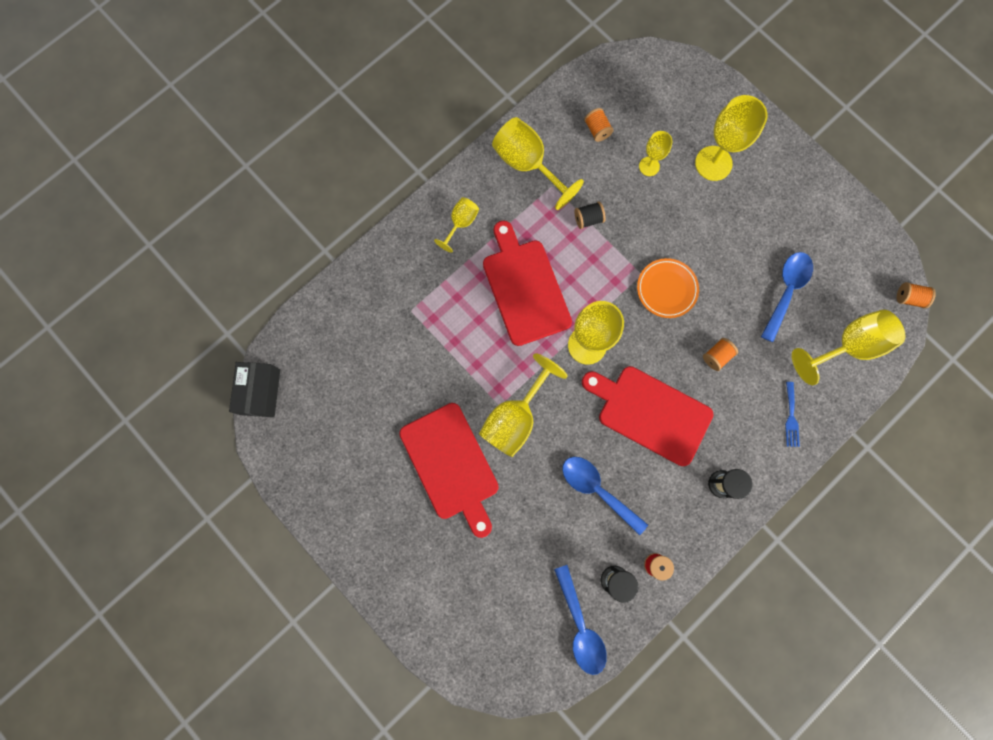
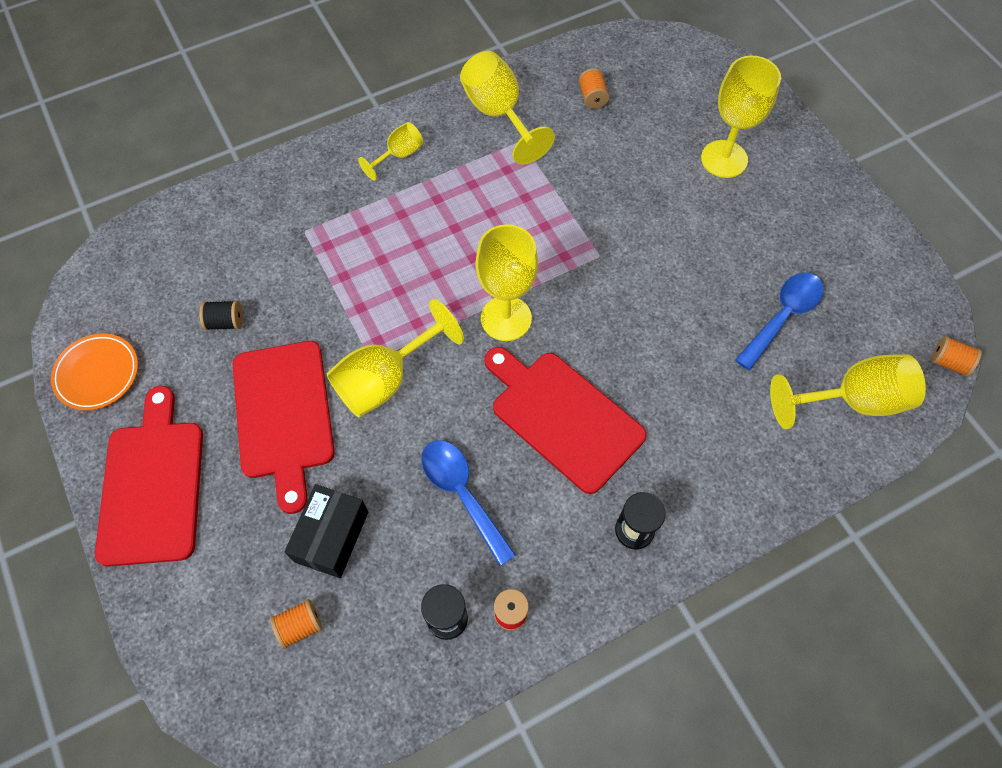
camera: 15 degrees right, 15 degrees down
(260, 392) = (90, 275): black box -> black box (331, 536)
(525, 288) = (450, 238): red cutting board -> red cutting board (153, 485)
(580, 626) = (378, 669): blue spoon -> none
(588, 219) = (552, 184): black spool -> black spool (225, 322)
(649, 166) = (644, 146): yellow goblet -> none
(666, 289) = (627, 279): orange plate -> orange plate (97, 374)
(716, 356) = (670, 371): orange spool -> orange spool (300, 626)
(791, 417) = (753, 469): blue fork -> none

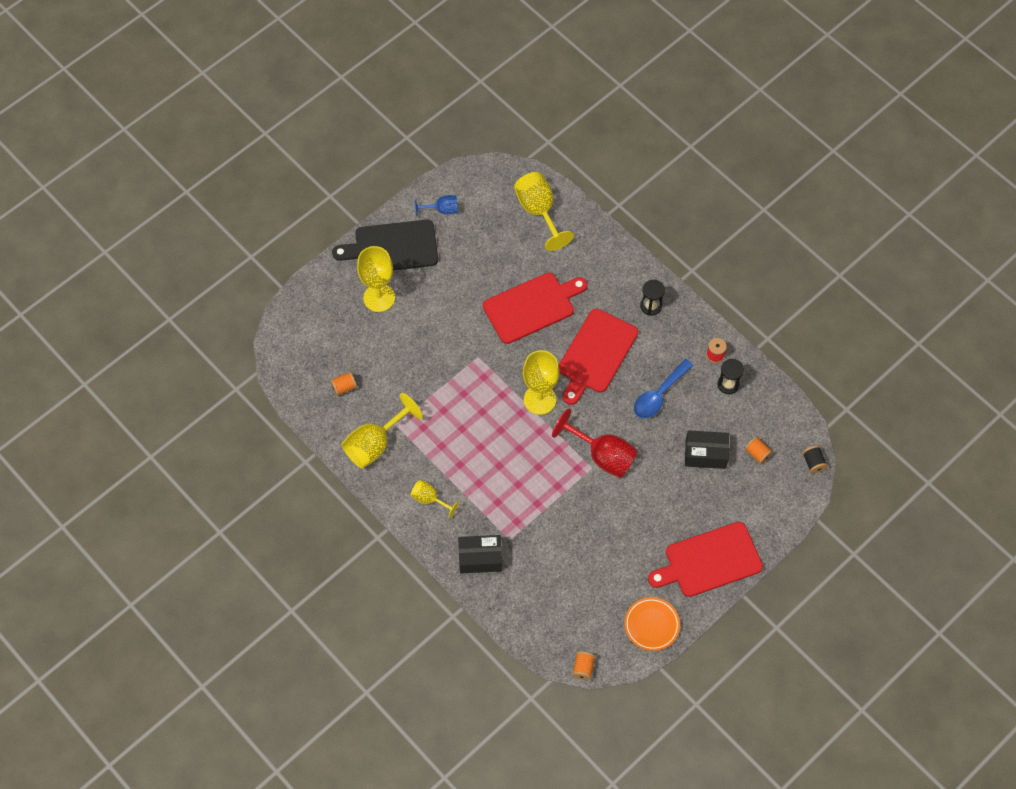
camera: 105 degrees left, 0 degrees up
(225, 322) = (592, 562): black spool -> black spool (813, 463)
(283, 415) = (643, 505): red cutting board -> red cutting board (532, 307)
(293, 192) = (480, 558): none -> black box
(385, 380) = (602, 456): yellow goblet -> red goblet
(782, 316) = (493, 251): blue spoon -> none
(807, 190) = (392, 247): none -> black cutting board
(868, 264) = (442, 210): none -> blue goblet
(948, 362) = (499, 166): orange spool -> orange spool (583, 668)

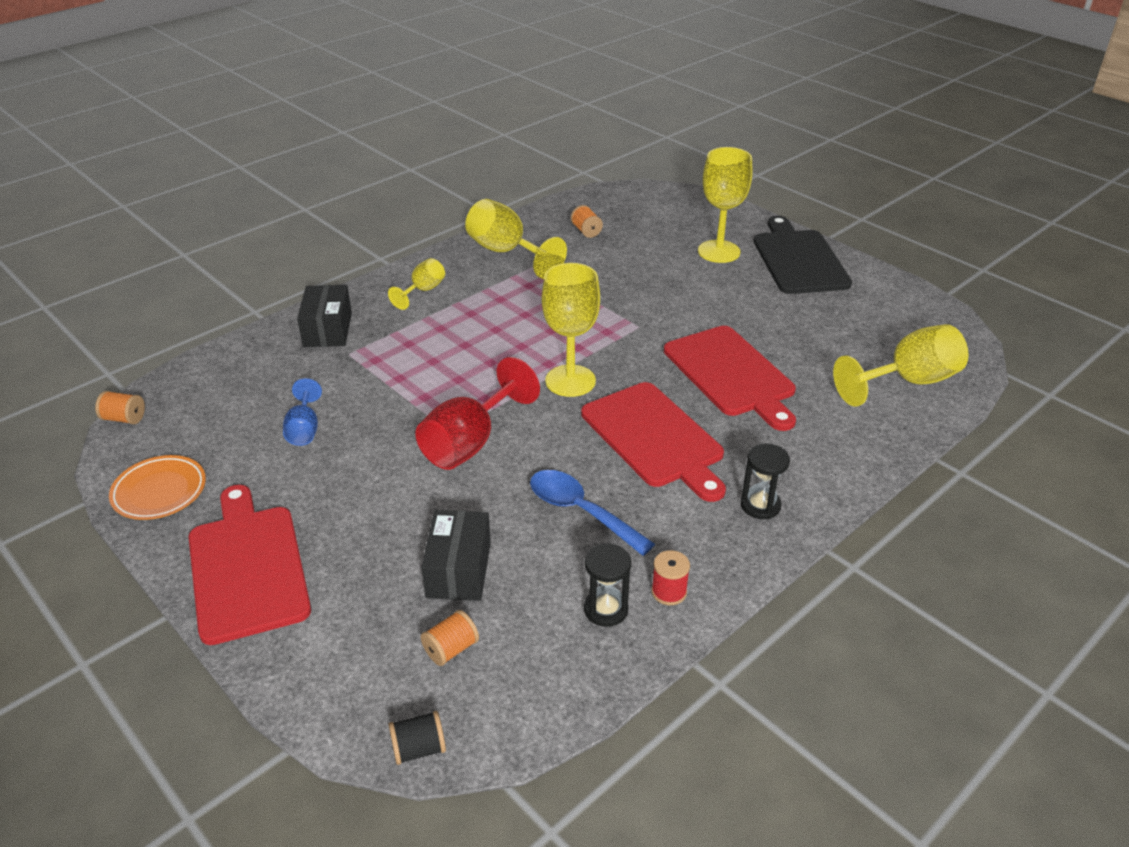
camera: 90 degrees right, 25 degrees down
(442, 210) = (874, 296): blue goblet -> blue goblet (304, 429)
(595, 354) = (654, 438): red cutting board -> red cutting board turned 150 degrees counterclockwise

